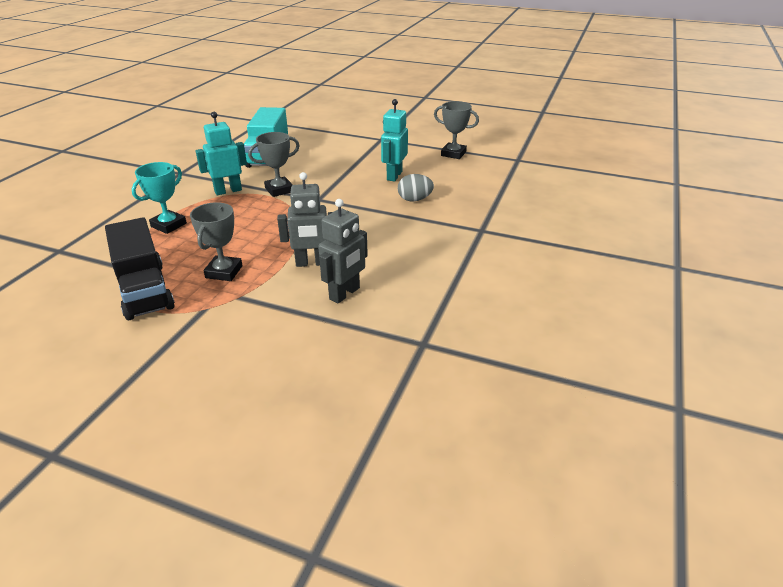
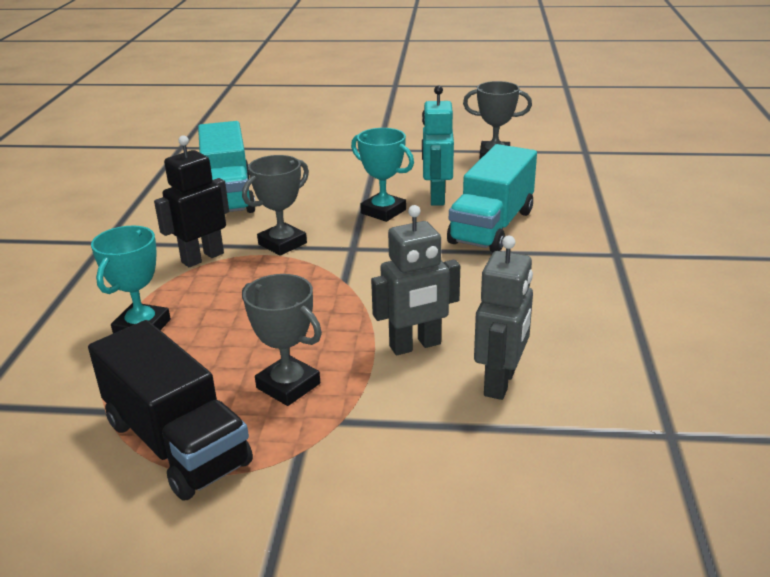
camera: 15 degrees left, 5 degrees down
(224, 272) = (288, 386): grey trophy -> grey trophy turned 45 degrees counterclockwise
(228, 191) = (202, 258): turquoise robot -> black robot
(354, 179) = (383, 211): none -> turquoise trophy
(414, 199) = (492, 226): grey egg -> turquoise truck

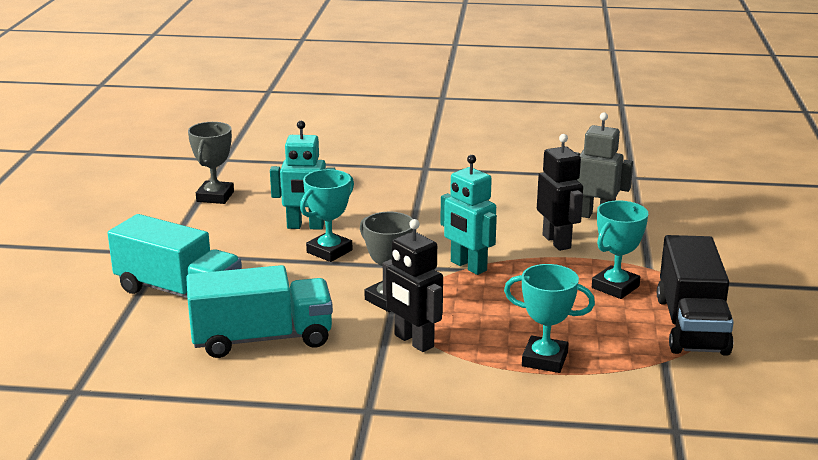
camera: 90 degrees left, 5 degrees down
(177, 443) = (691, 325): black truck -> black truck turned 135 degrees clockwise
(288, 386) = (615, 287): grey trophy -> turquoise trophy
(349, 284) = (468, 266): none -> turquoise robot
(415, 345) = (557, 241): grey robot -> black robot
(492, 226) = (372, 206): turquoise truck -> turquoise truck (178, 292)

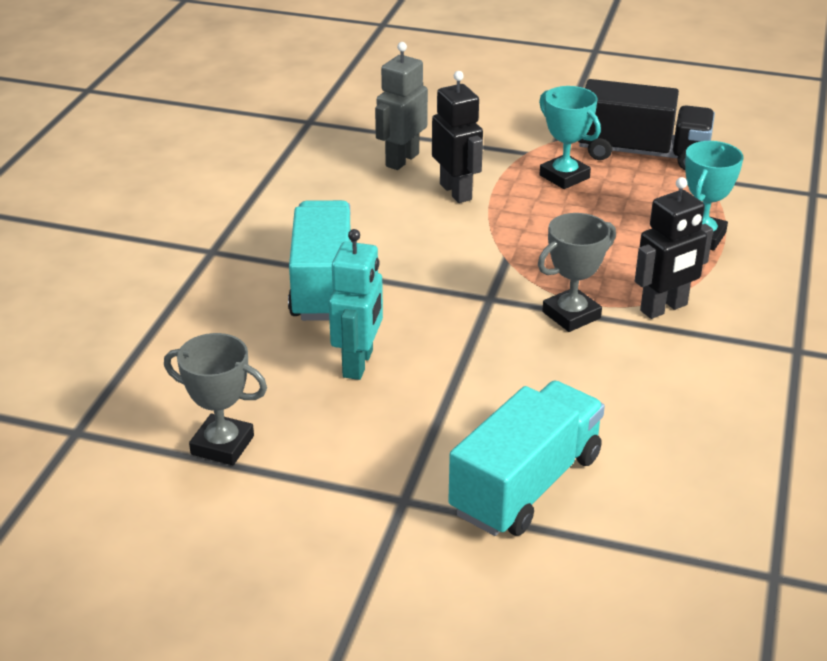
camera: 80 degrees left, 10 degrees up
(262, 339) = (653, 414): turquoise truck -> turquoise truck (324, 285)
(329, 251) = (438, 349): turquoise trophy -> none
(468, 266) = (501, 254): turquoise robot -> none
(557, 241) = (456, 192): black robot -> black robot turned 75 degrees clockwise

